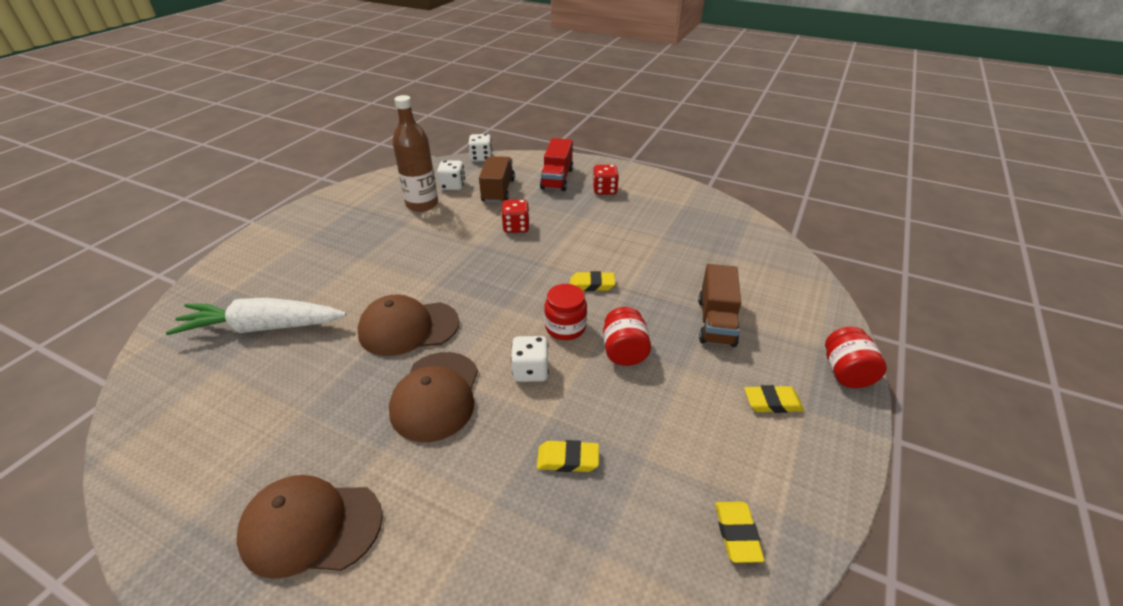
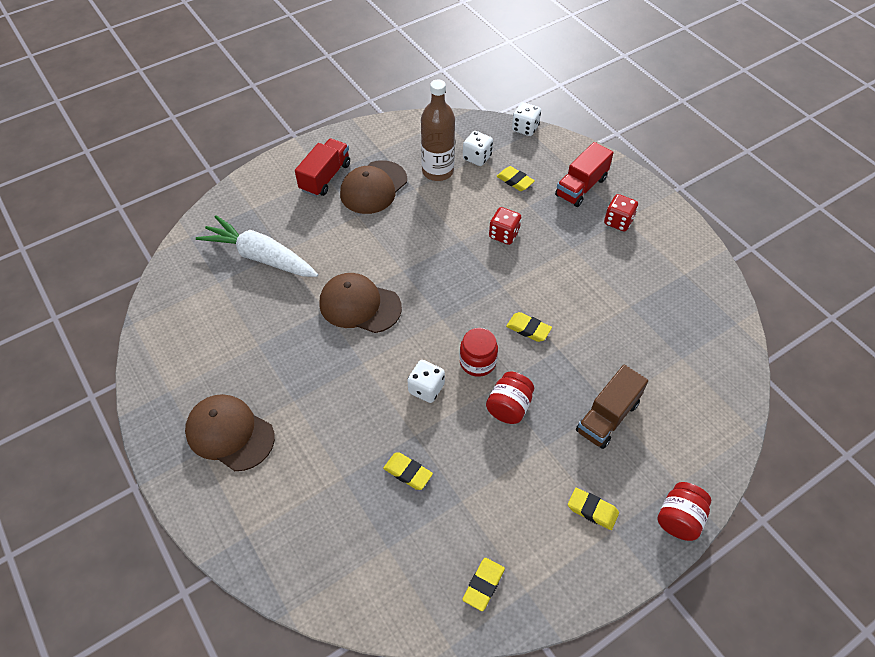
camera: 30 degrees right, 15 degrees up
(306, 240) = (325, 177): none -> red truck
(436, 396) = (348, 376): brown cap -> brown cap (373, 187)
(498, 191) = (515, 181): brown truck -> yellow eraser

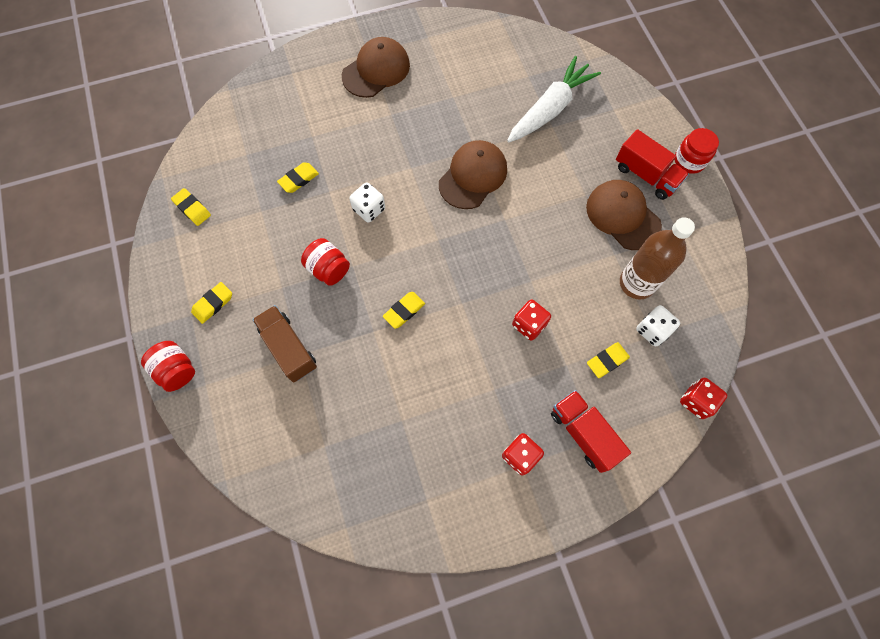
camera: 105 degrees right, 15 degrees up
(477, 362) = (382, 257): red jar -> red jar (689, 161)
(525, 128) = (696, 401): white dice -> red dice

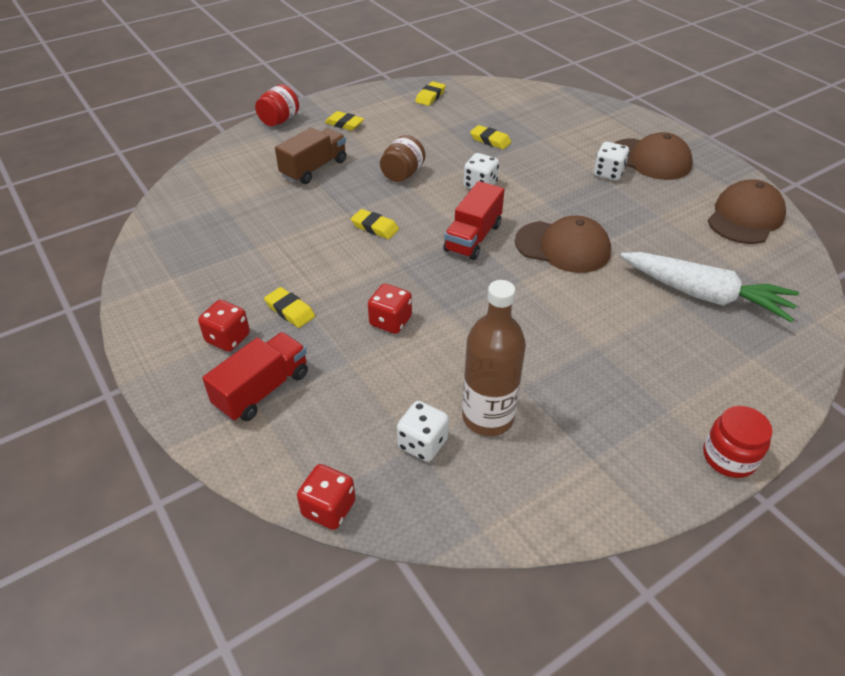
camera: 75 degrees right, 25 degrees down
(328, 269) = (402, 174): red jar -> brown jar
(385, 107) = (608, 173): none -> white dice
(607, 361) = (364, 400): yellow eraser -> yellow eraser (290, 310)
(622, 216) = (585, 389): brown cap -> brown cap (745, 217)
(646, 175) = (667, 406): red truck -> red truck (473, 238)

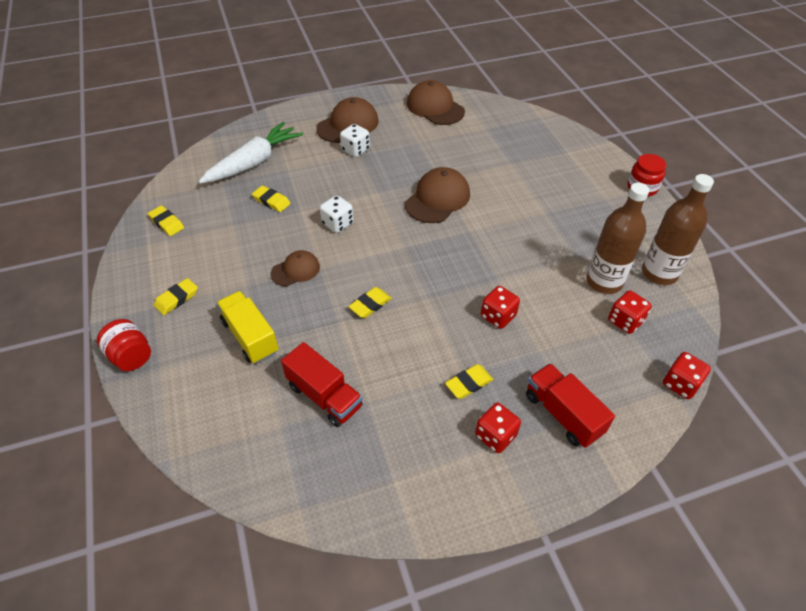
camera: 75 degrees left, 5 degrees up
(314, 168) = (250, 336): brown truck -> yellow truck
(402, 174) = (295, 270): brown jar -> brown cap
(422, 443) = (625, 321): white dice -> red dice
(473, 238) = (409, 245): red truck -> red truck (324, 396)
(490, 140) = (271, 201): yellow eraser -> yellow eraser turned 75 degrees clockwise
(533, 483) = (659, 273): none -> brown bottle
(705, 295) = (508, 151): white carrot -> white carrot (254, 162)

